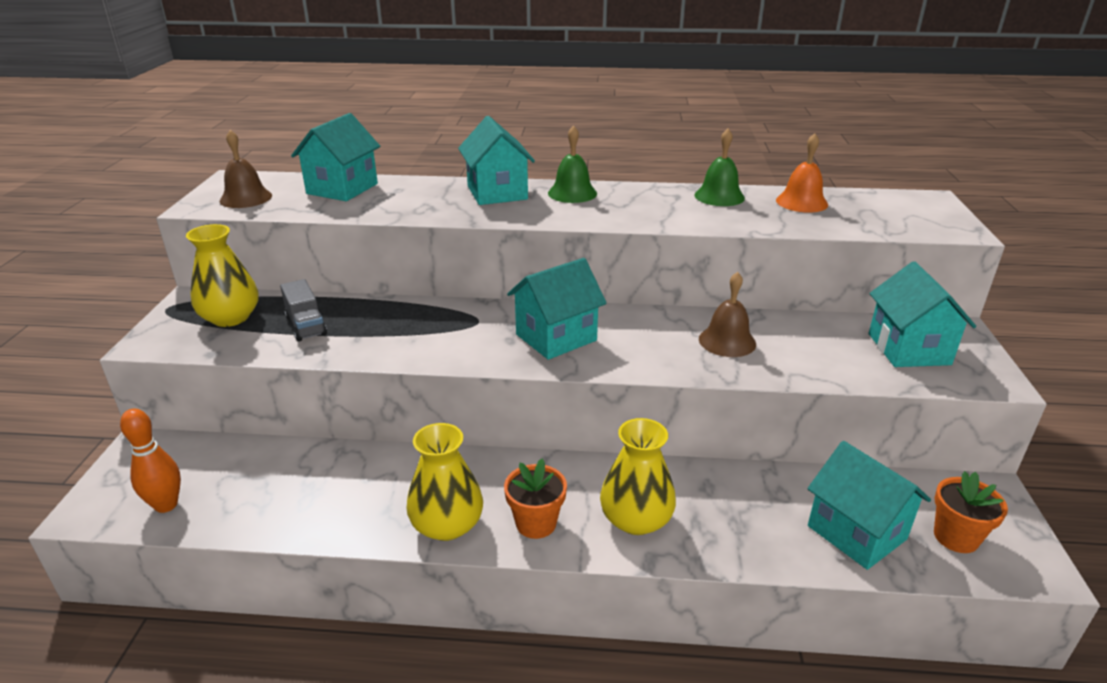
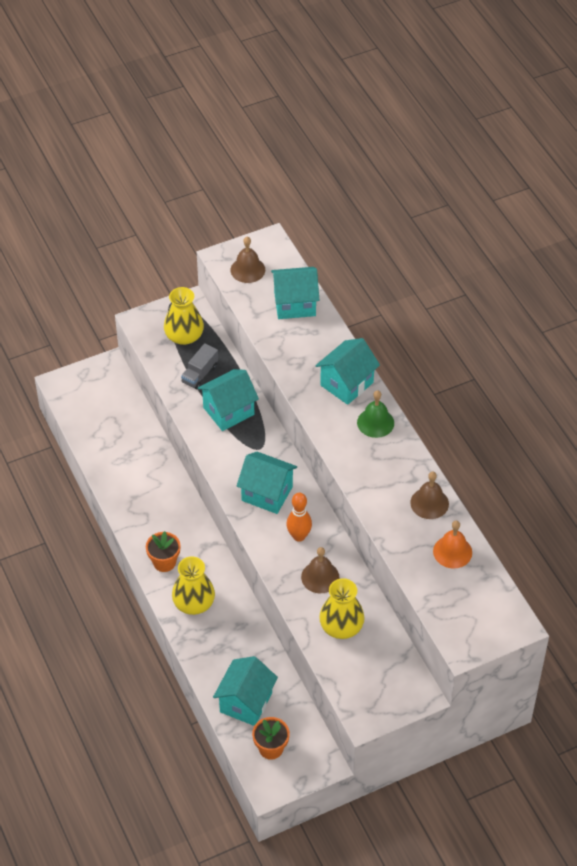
camera: 60 degrees right, 20 degrees up
(166, 505) = (82, 409): orange bowling pin -> orange bowling pin (299, 536)
(447, 525) = (140, 527): yellow vase -> yellow vase (341, 626)
(719, 196) = (429, 503): green bell -> brown bell
(908, 349) = (374, 671): turquoise house -> turquoise house (228, 411)

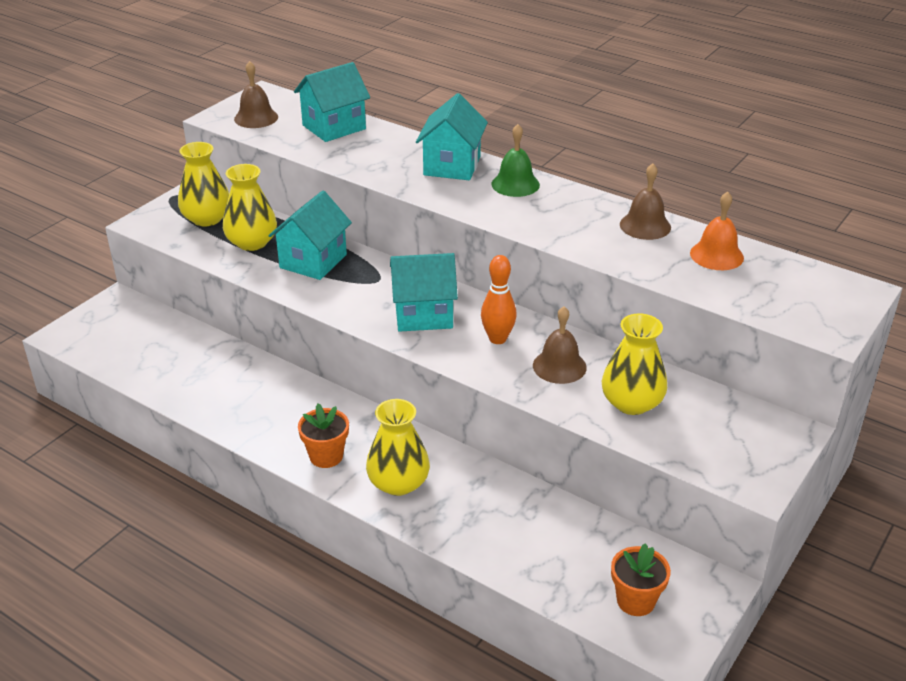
camera: 30 degrees left, 15 degrees down
(200, 374) = (252, 242): grey truck -> yellow vase
(246, 702) = (557, 562): turquoise house -> none

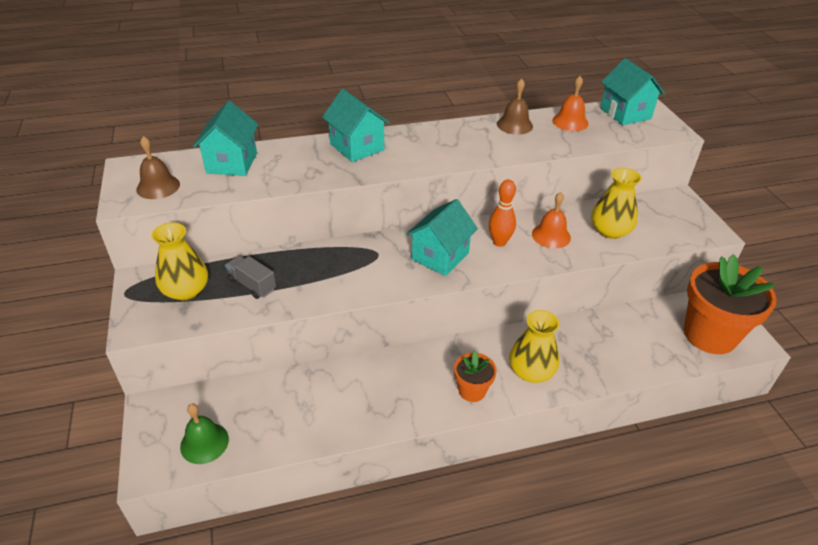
camera: 50 degrees left, 5 degrees up
(252, 242) = (252, 285): yellow vase -> grey truck
(313, 261) = (317, 269): turquoise house -> turquoise house (625, 113)
(515, 184) = (412, 138): green bell -> green bell (204, 443)
(559, 366) = (551, 235): brown bell -> orange bell
(635, 601) = (709, 335): orange flower pot -> orange flower pot, size x2.03

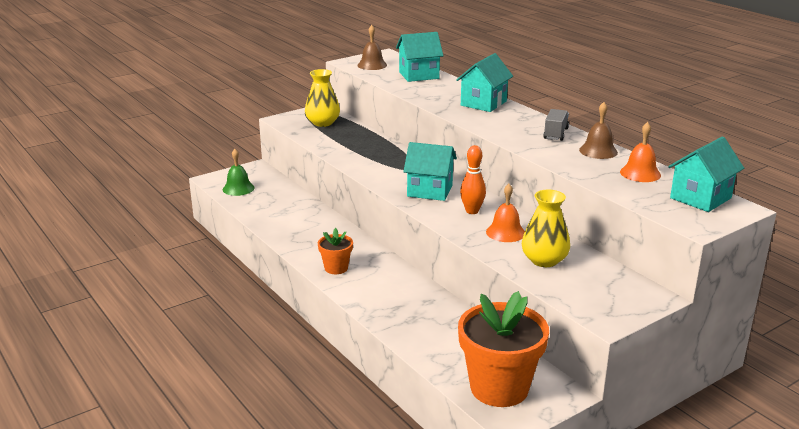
camera: 70 degrees right, 15 degrees down
(252, 285) = (343, 138): grey truck -> grey truck (555, 134)
(531, 371) = (374, 291): yellow vase -> none

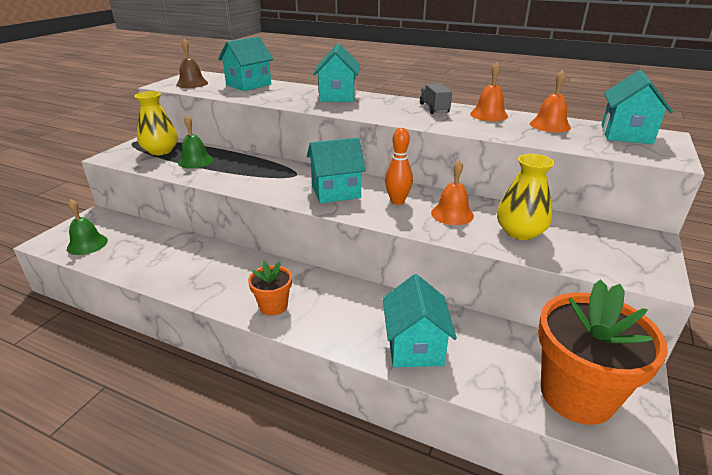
camera: 30 degrees left, 5 degrees up
(342, 138) = (195, 161): none -> green bell
(412, 324) = (414, 347): none -> turquoise house
(598, 151) = (488, 115): brown bell -> orange bell

